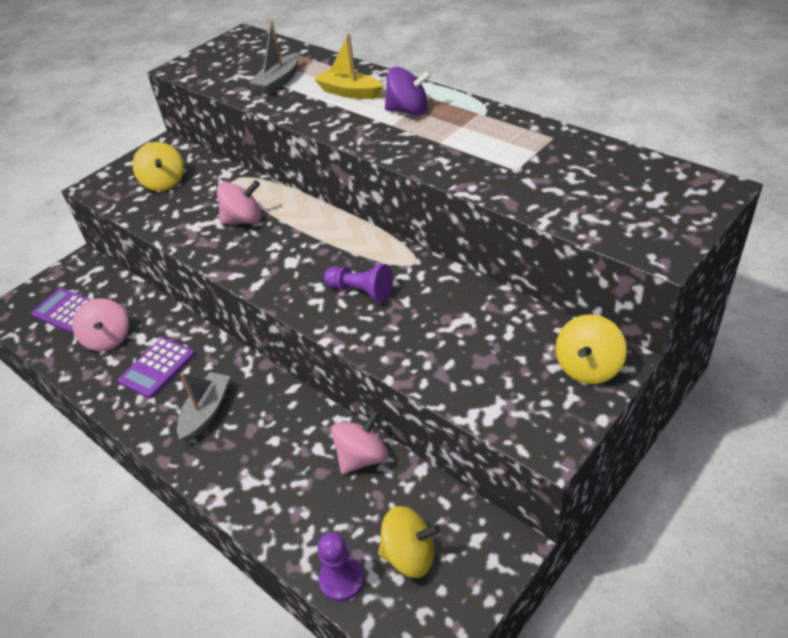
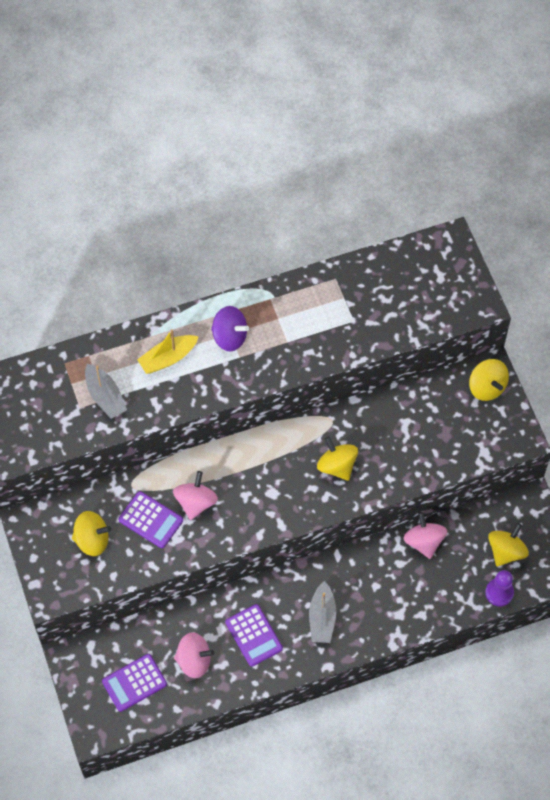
camera: 65 degrees left, 20 degrees up
(206, 203) = (151, 520): none -> purple calculator
(206, 412) = (322, 618): grey boat -> grey boat turned 135 degrees counterclockwise
(361, 291) = (337, 466): purple pawn -> yellow spinning top
(408, 111) = (229, 337): purple spinning top -> purple spinning top turned 75 degrees clockwise

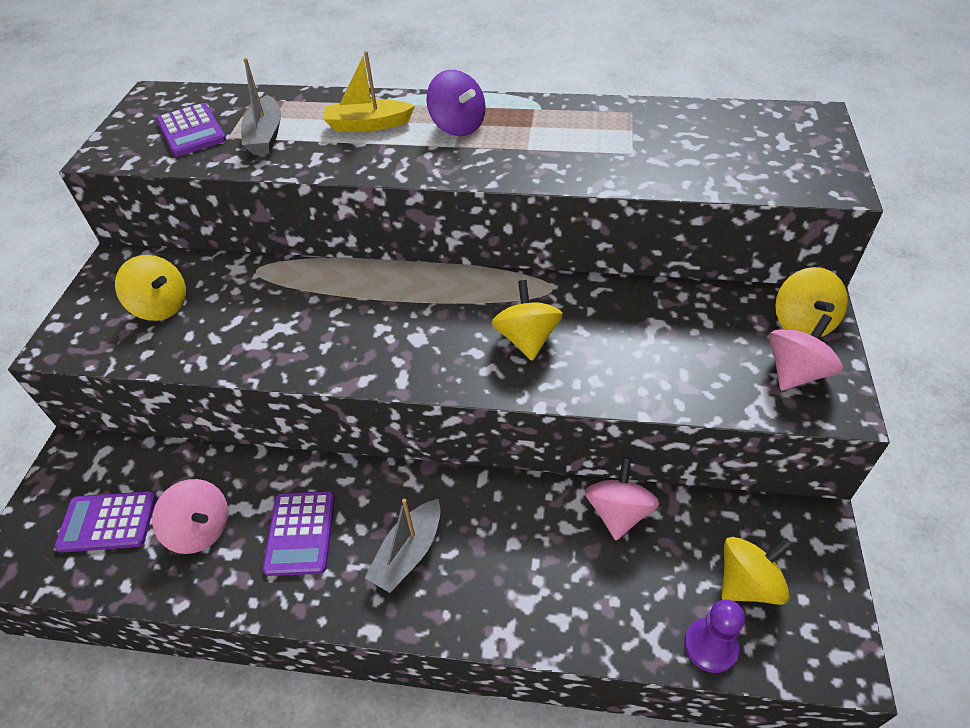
camera: 30 degrees right, 15 degrees down
(151, 520) = (245, 311): purple calculator -> purple calculator (191, 131)
(196, 502) = (314, 313): pink spinning top -> pink spinning top (795, 372)

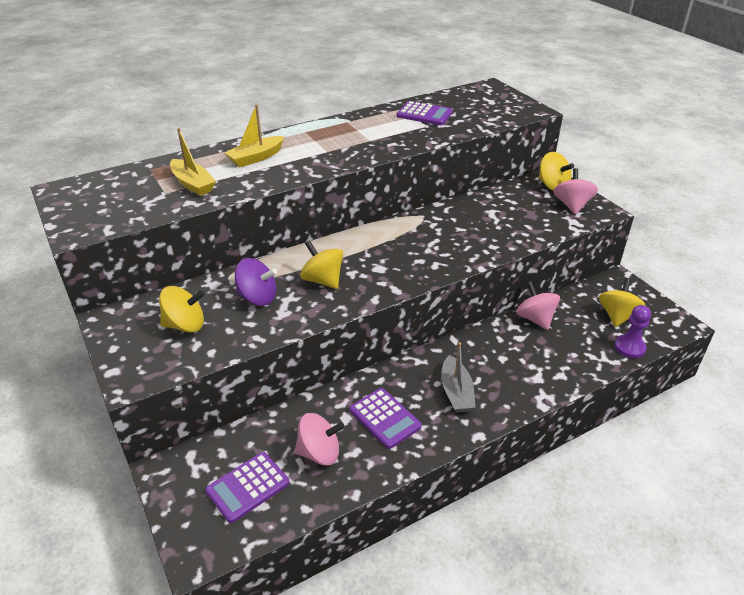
camera: 40 degrees left, 10 degrees down
(191, 131) = (130, 199): purple calculator -> purple calculator (424, 114)
(265, 136) = (192, 184): grey boat -> yellow boat
(458, 126) = (314, 142): purple spinning top -> purple spinning top (257, 297)
(527, 339) = (438, 244): yellow spinning top -> yellow spinning top (323, 280)

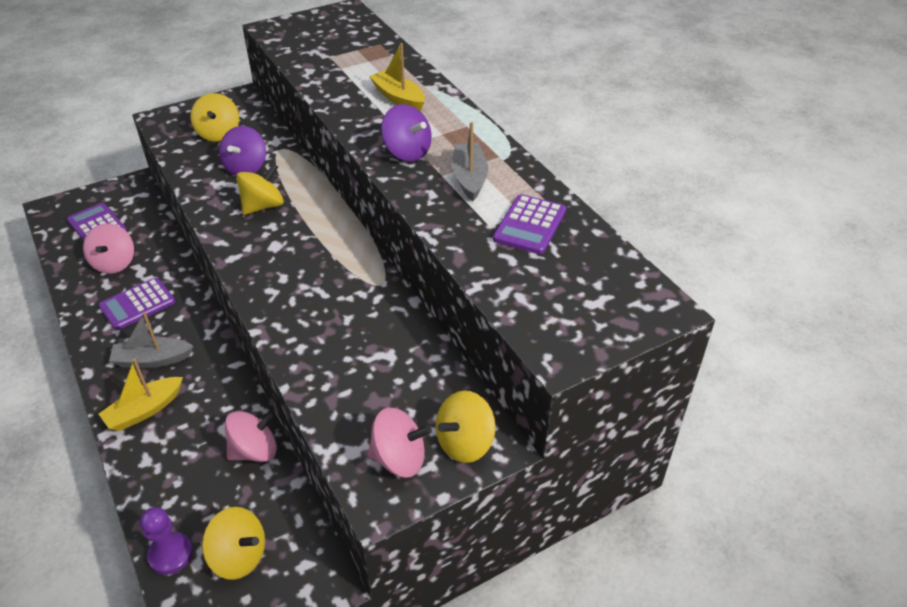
camera: 90 degrees right, 5 degrees up
(192, 184) = (345, 68): yellow boat -> yellow boat (145, 410)
(339, 153) = (407, 152): none -> purple spinning top
(374, 131) = (469, 178): none -> grey boat

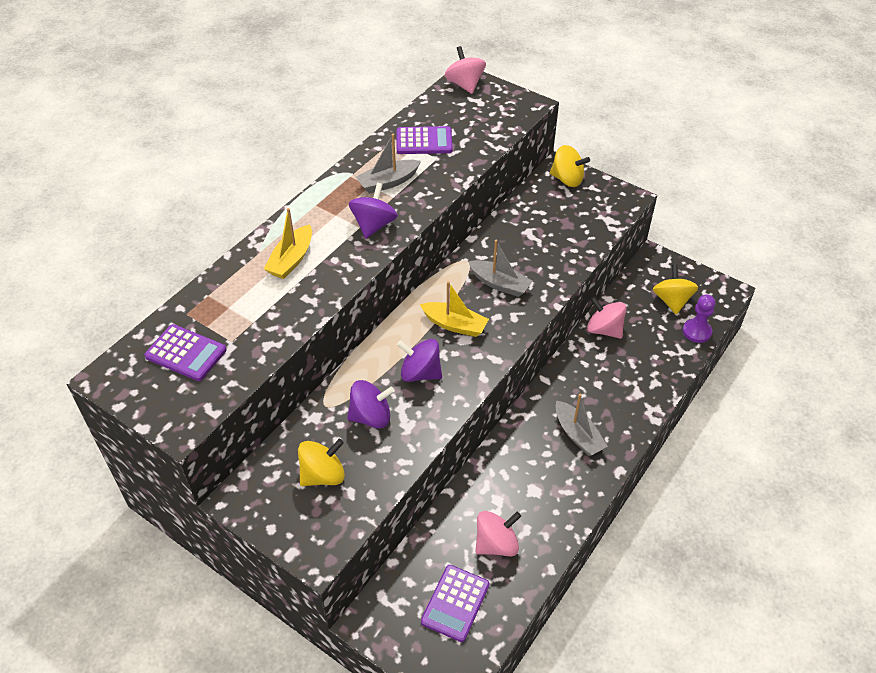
camera: 115 degrees left, 5 degrees up
(137, 304) = (532, 486): purple calculator -> purple calculator (186, 353)
(145, 410) = (621, 409): yellow boat -> yellow boat (454, 325)
(263, 206) = (420, 373): yellow spinning top -> purple spinning top
(325, 297) = (499, 284): none -> grey boat
(399, 459) = (597, 200): pink spinning top -> pink spinning top (465, 84)

